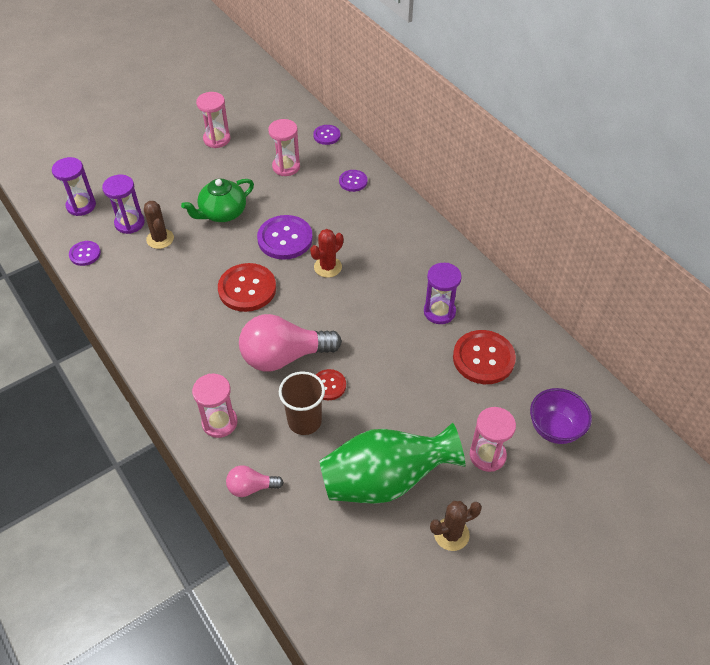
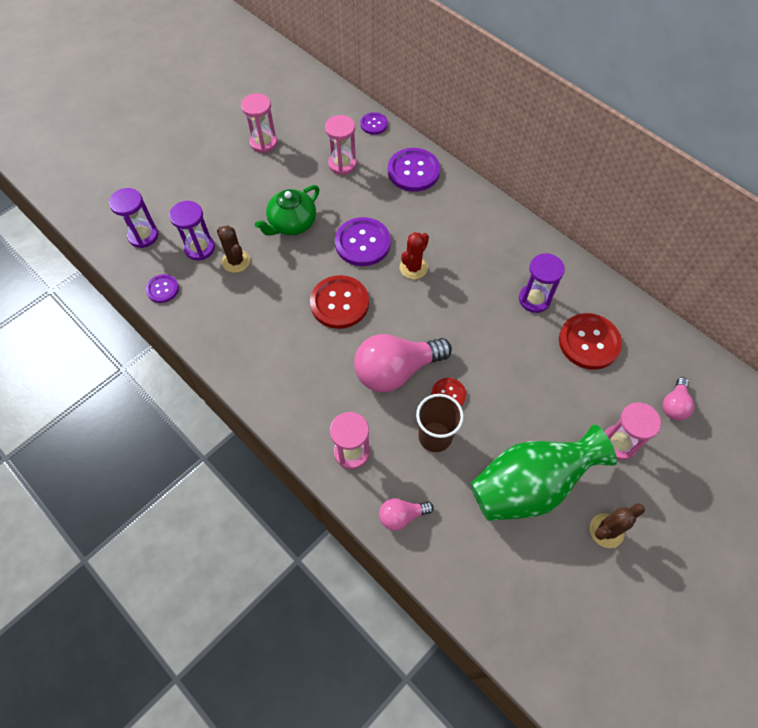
camera: 10 degrees left, 10 degrees up
(353, 181) = (413, 171): purple button -> purple button, size x1.82
(554, 429) = (674, 405): purple bowl -> pink light bulb

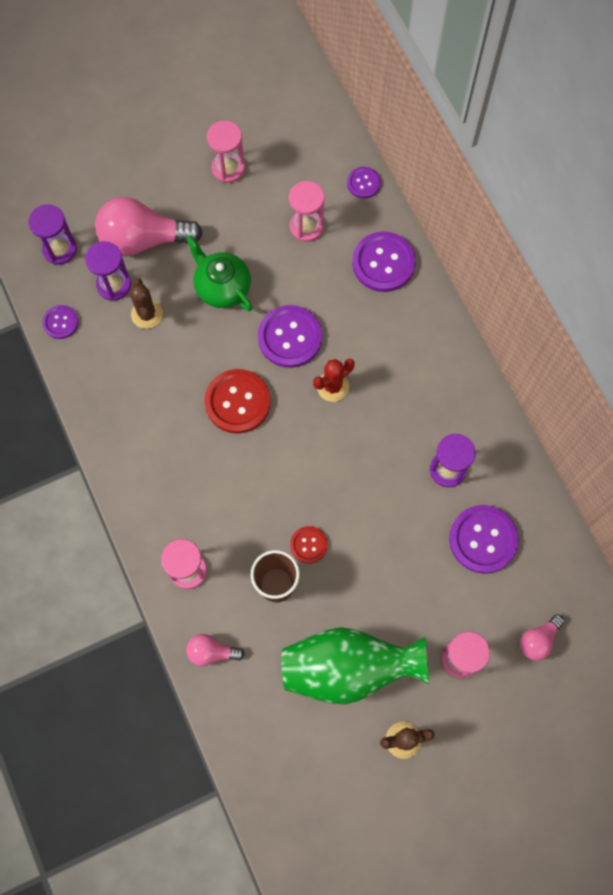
camera: 20 degrees right, 10 degrees up
(292, 223) = (222, 287): green teapot -> green teapot turned 75 degrees clockwise
(396, 371) = (266, 500): pink light bulb -> pink light bulb (143, 239)
(589, 342) = (483, 539): red button -> purple button

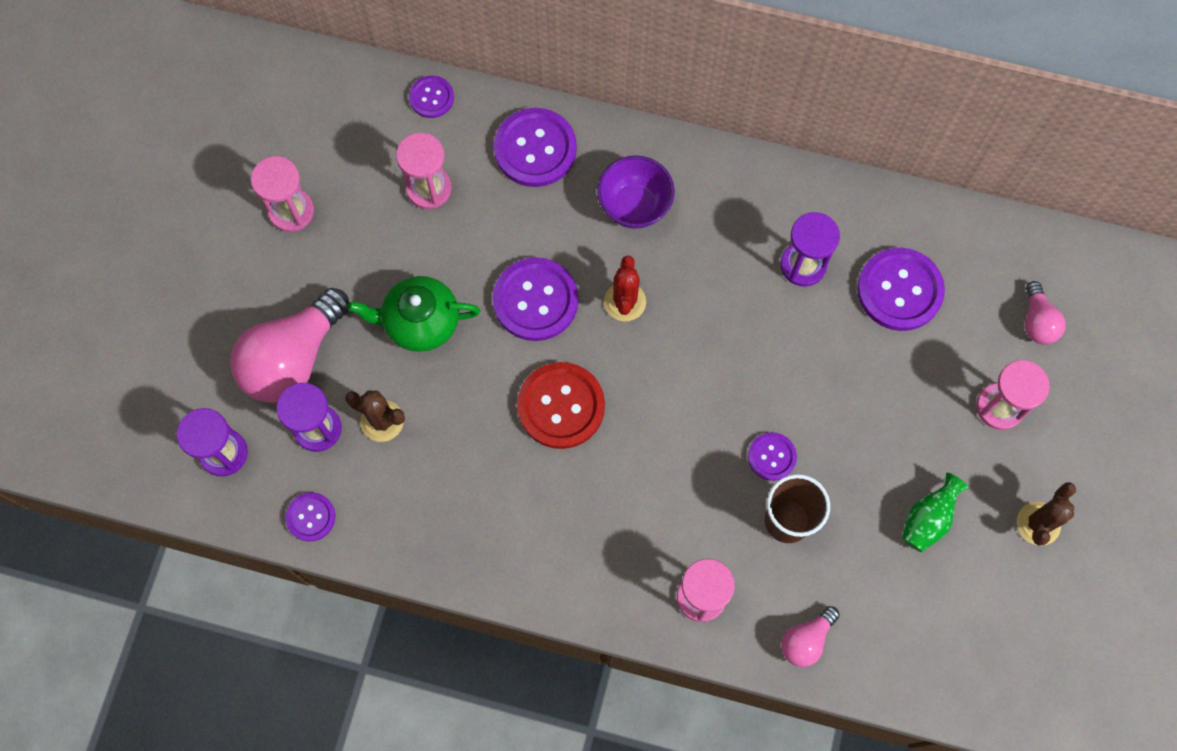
camera: 50 degrees left, 0 degrees up
(308, 545) = (771, 457): red button -> purple button
(348, 668) = (927, 519): green vase -> green vase, size x0.45
(397, 345) = (634, 206): none -> purple bowl

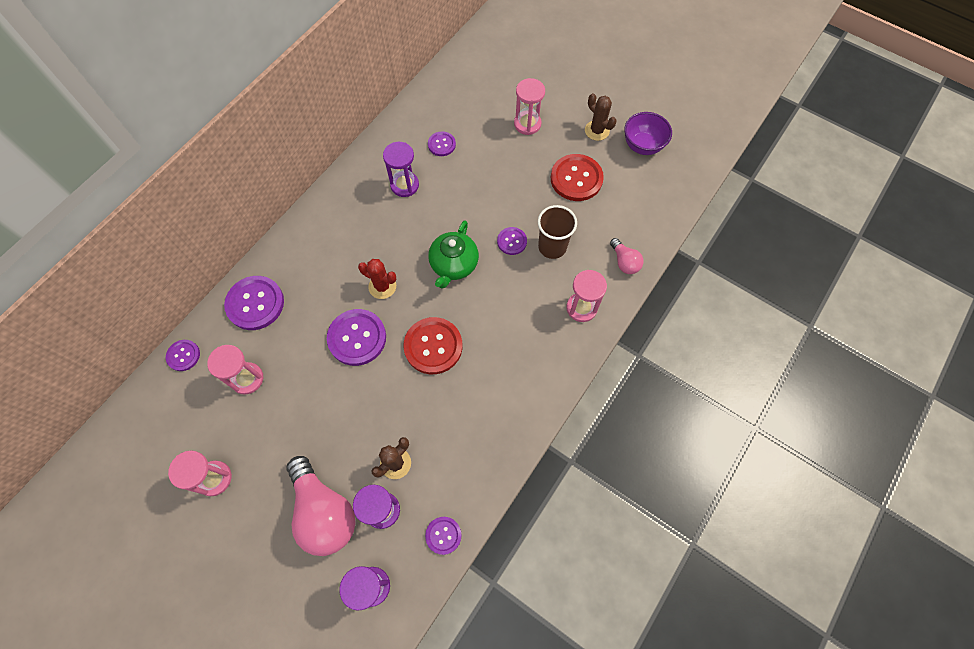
camera: 70 degrees left, 5 degrees down
(420, 322) = (338, 415): green teapot -> green teapot (453, 265)
(634, 206) = (323, 260): purple bowl -> purple bowl (642, 146)
(899, 290) = (441, 144): purple button -> purple button, size x0.55
(927, 519) = (576, 179): green vase -> red button
(1037, 322) = (487, 90): pink light bulb -> none

